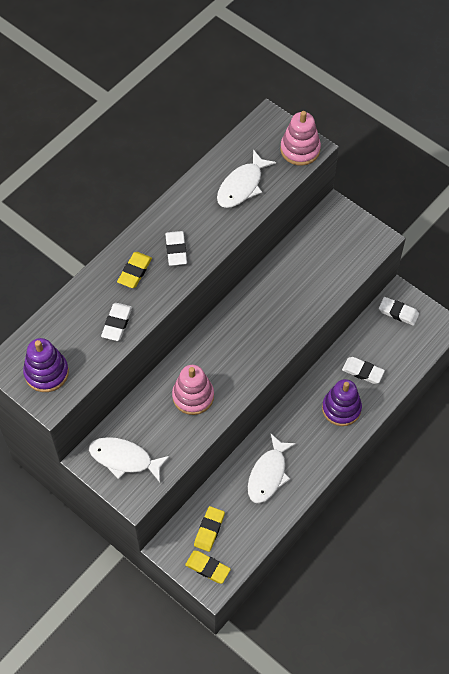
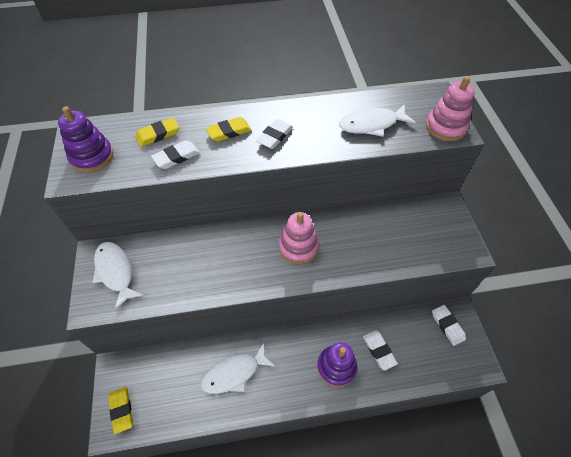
camera: 40 degrees right, 5 degrees down
(193, 396) = (209, 264): pink stacking toy -> pink stacking toy (298, 247)
(209, 530) = (152, 380): yellow eraser -> yellow eraser (158, 134)

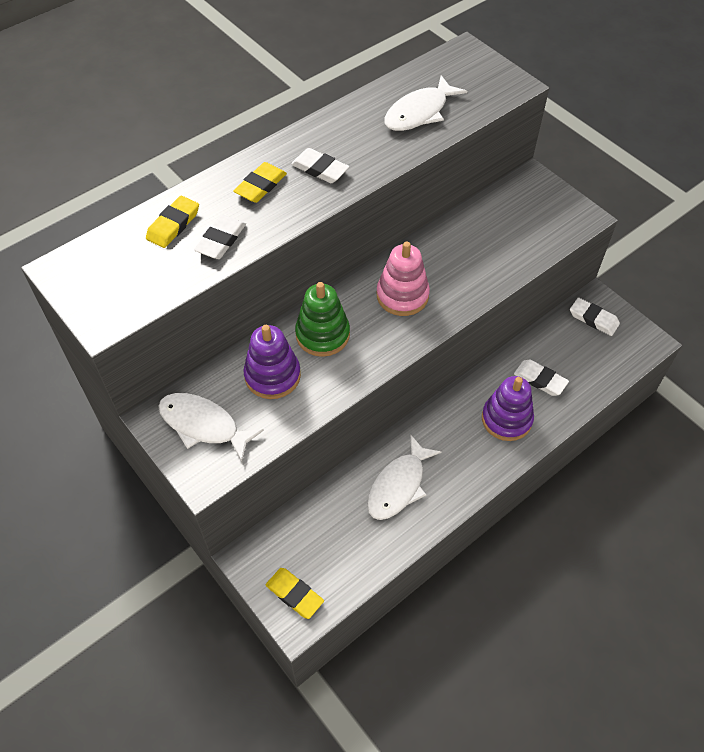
camera: 30 degrees left, 0 degrees up
(92, 156) = (110, 285): purple stacking toy -> purple stacking toy (272, 376)
(228, 248) = (322, 335): none -> green stacking toy
(274, 136) = (320, 169): white eraser -> white eraser turned 60 degrees counterclockwise
(446, 127) = (500, 84): pink stacking toy -> none

